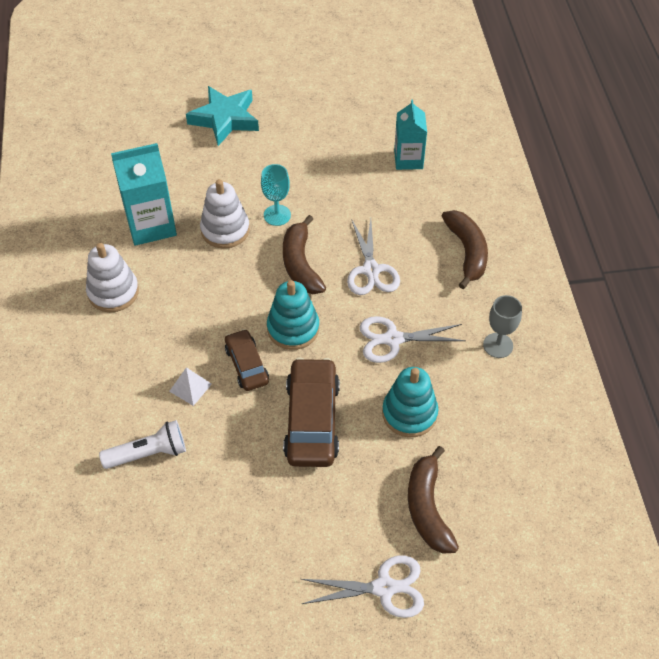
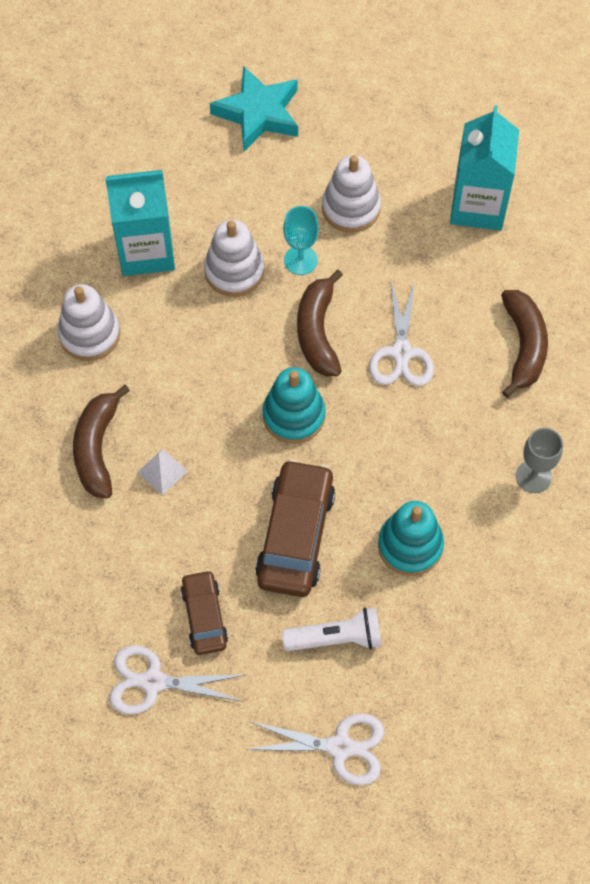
camera: 10 degrees right, 10 degrees up
(148, 453) = (103, 545): white flashlight -> white flashlight (336, 638)
(247, 365) = (231, 454): brown car -> brown car (204, 616)
(310, 174) = (351, 208): none -> white stacking toy
(393, 339) = (409, 448): white scissors -> white scissors (153, 682)
(408, 159) = (478, 206): turquoise carton -> turquoise carton, size x1.50
(428, 508) = (407, 663): brown banana -> brown banana (97, 448)

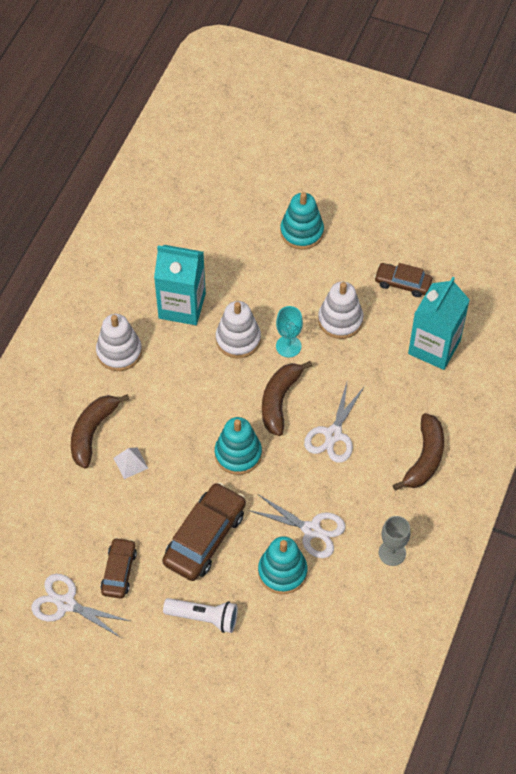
camera: 20 degrees right, 5 degrees down
(258, 113) = (301, 232): turquoise star -> turquoise stacking toy
(340, 747) = (175, 692): white scissors -> white scissors (311, 530)
(407, 140) = (402, 283): none -> brown car

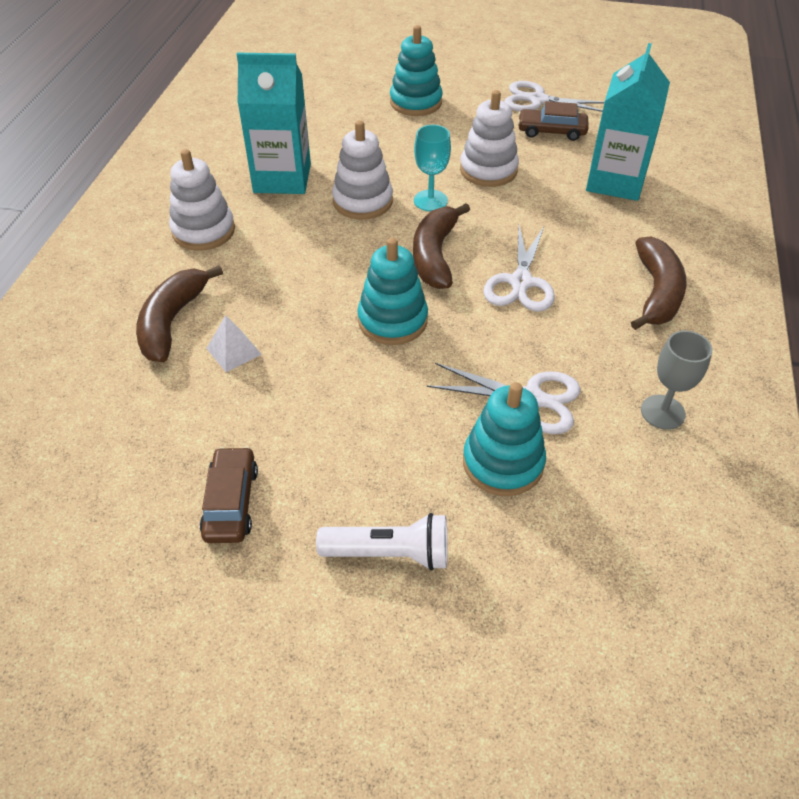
camera: 10 degrees left, 10 degrees down
(66, 604) = (140, 568): white scissors -> white scissors (538, 100)
(205, 537) = (366, 432): brown car -> none

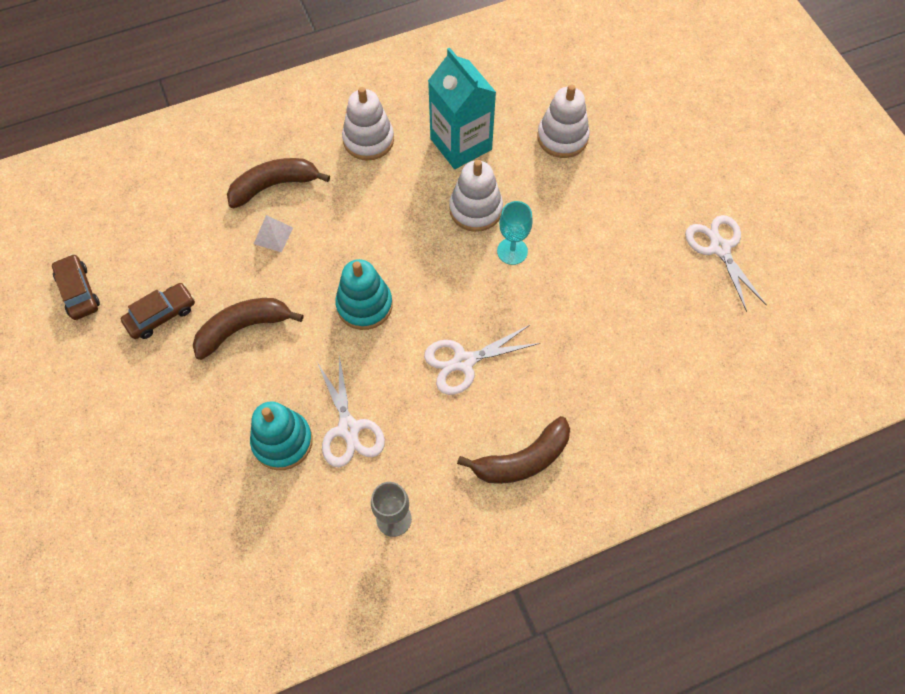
camera: 55 degrees right, 15 degrees up
(390, 553) = (176, 418): white flashlight -> none
(415, 102) = (634, 165): turquoise stacking toy -> none
(435, 255) = (451, 291): brown banana -> brown banana (243, 328)
(488, 170) = (584, 267): white stacking toy -> white stacking toy (562, 137)
(551, 131) = (680, 283): brown car -> brown car (78, 291)
(615, 181) = (646, 365): turquoise carton -> none

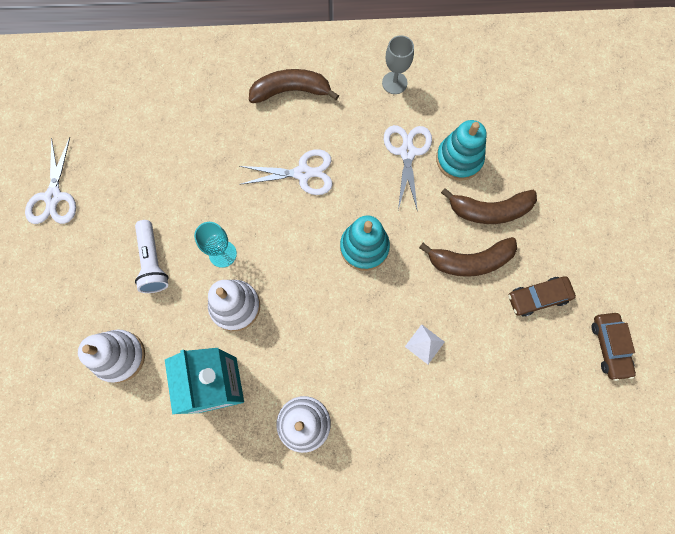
camera: 160 degrees left, 10 degrees up
(274, 186) = (410, 400): brown banana -> brown banana (489, 210)
(578, 221) = (153, 262): none -> white flashlight

